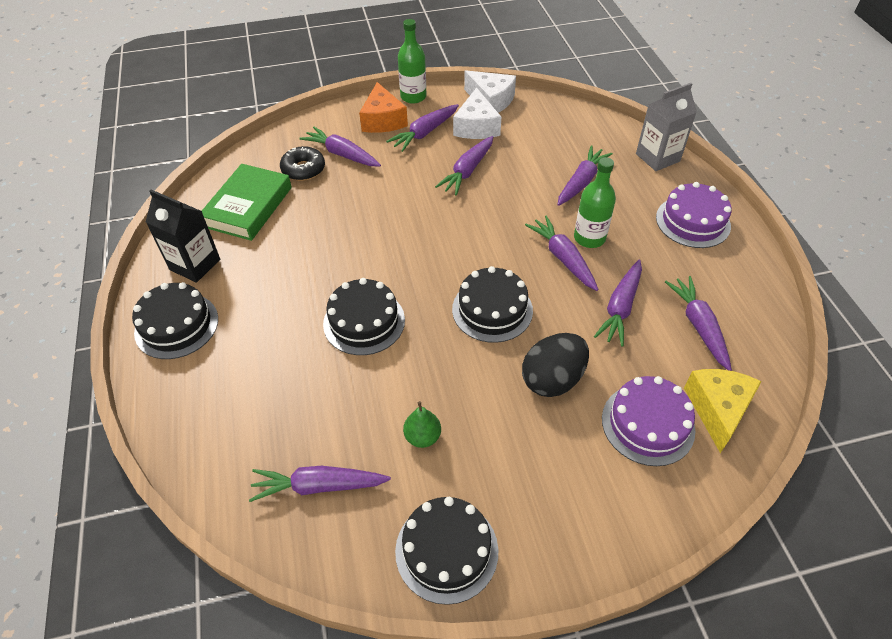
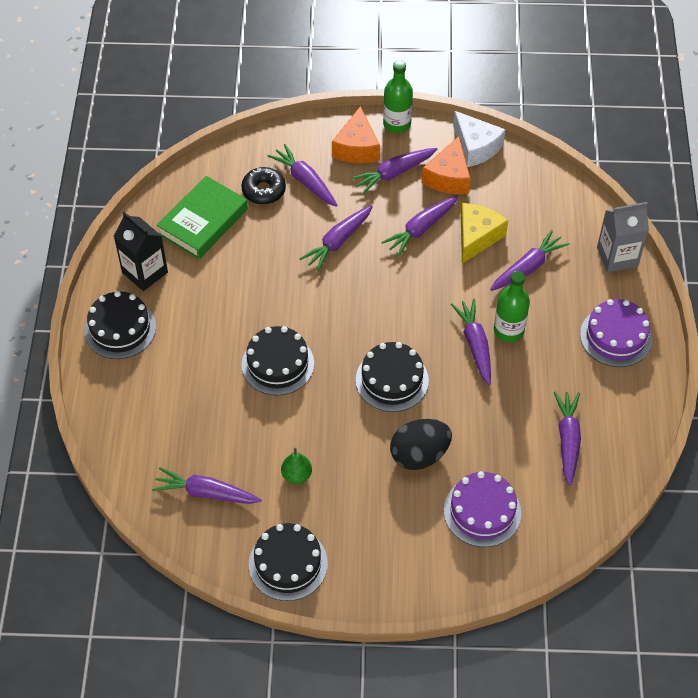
camera: 15 degrees right, 5 degrees up
(476, 127) = (448, 177): white cheese -> orange cheese
(620, 308) = (506, 406): purple carrot -> purple carrot (338, 242)
(717, 409) = (546, 515): yellow cheese -> yellow cheese (477, 237)

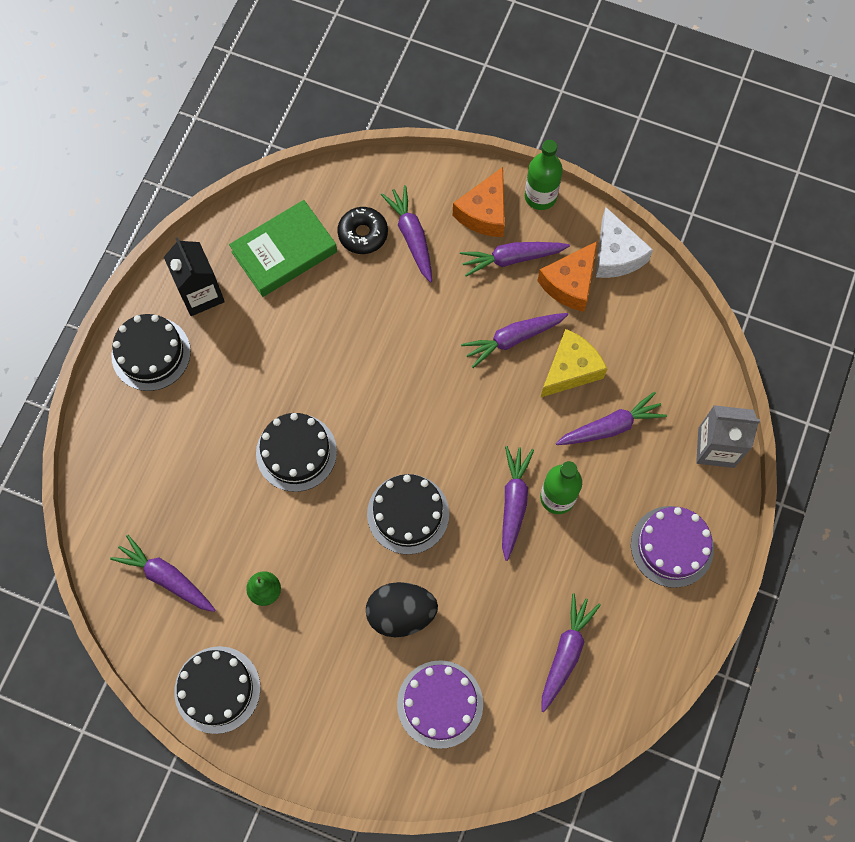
camera: 20 degrees right, 15 degrees up
(338, 242) = (417, 325): purple carrot -> none

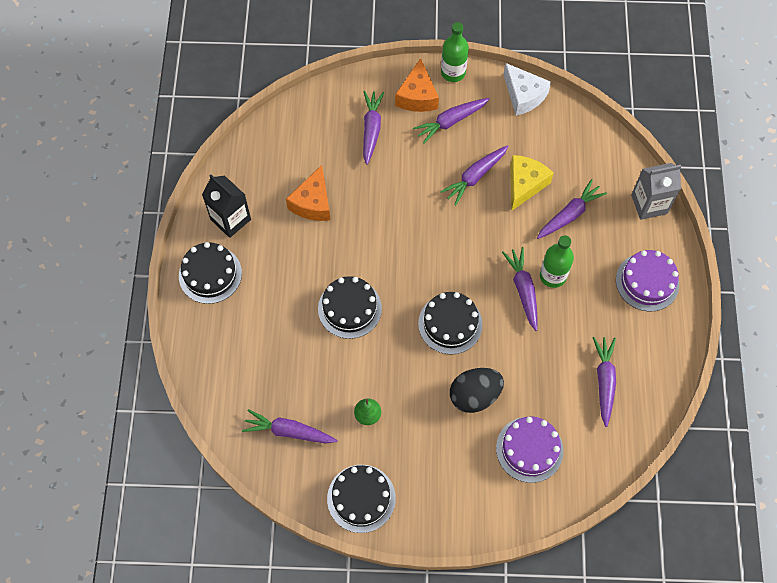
camera: 20 degrees left, 5 degrees down
(284, 252) = (281, 169): green book -> none
(363, 234) = (335, 139): black donut -> none
(411, 236) = (371, 129): purple carrot -> purple carrot turned 45 degrees clockwise
(570, 283) = (499, 125): orange cheese -> orange cheese (313, 203)

